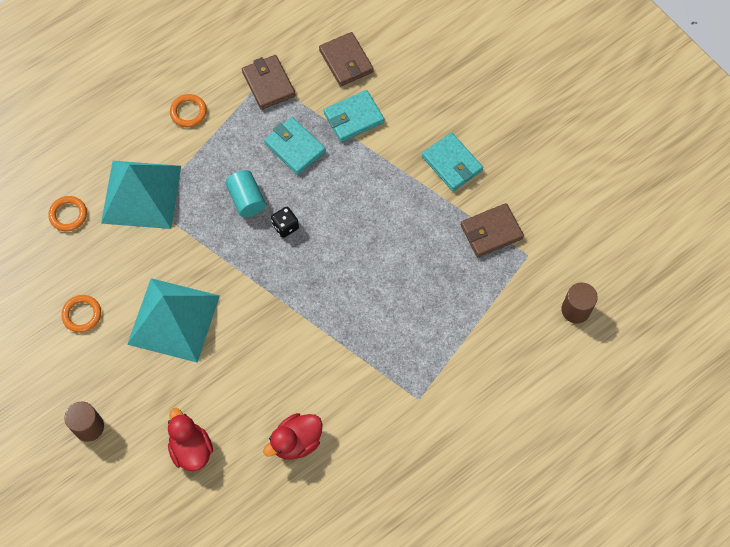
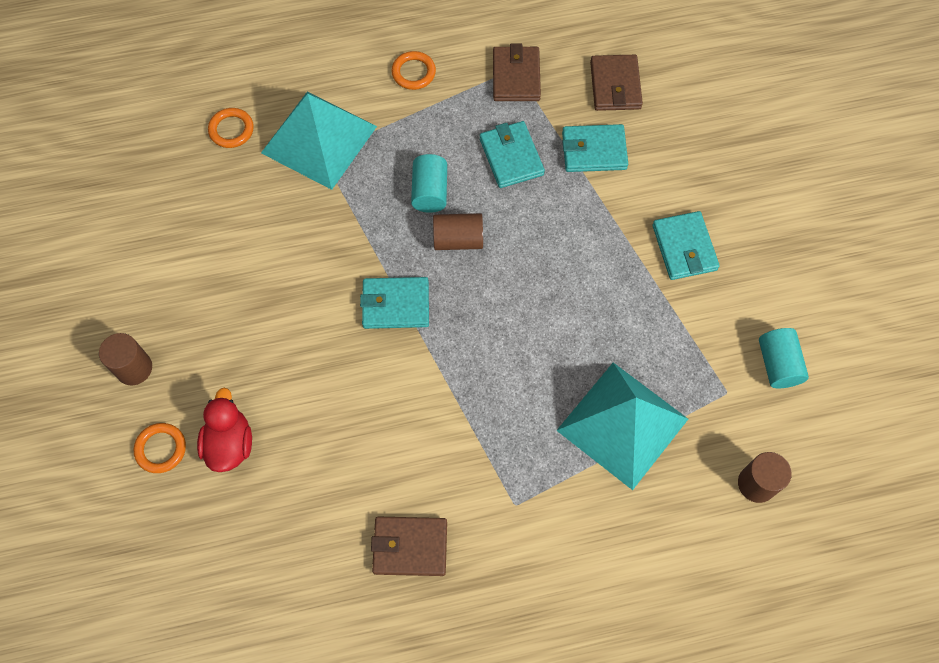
camera: 25 degrees right, 0 degrees up
(82, 314) = (190, 242): orange ring -> orange ring (161, 449)
(173, 320) = (284, 290): turquoise pyramid -> turquoise pyramid (622, 424)
(263, 294) = (395, 305): none -> turquoise wallet
(285, 226) = (458, 239): black dice -> brown cylinder
(296, 441) = (350, 490): red duck -> none
(491, 232) = (695, 346): brown wallet -> brown wallet (410, 547)
(553, 220) = (778, 364): none -> turquoise cylinder

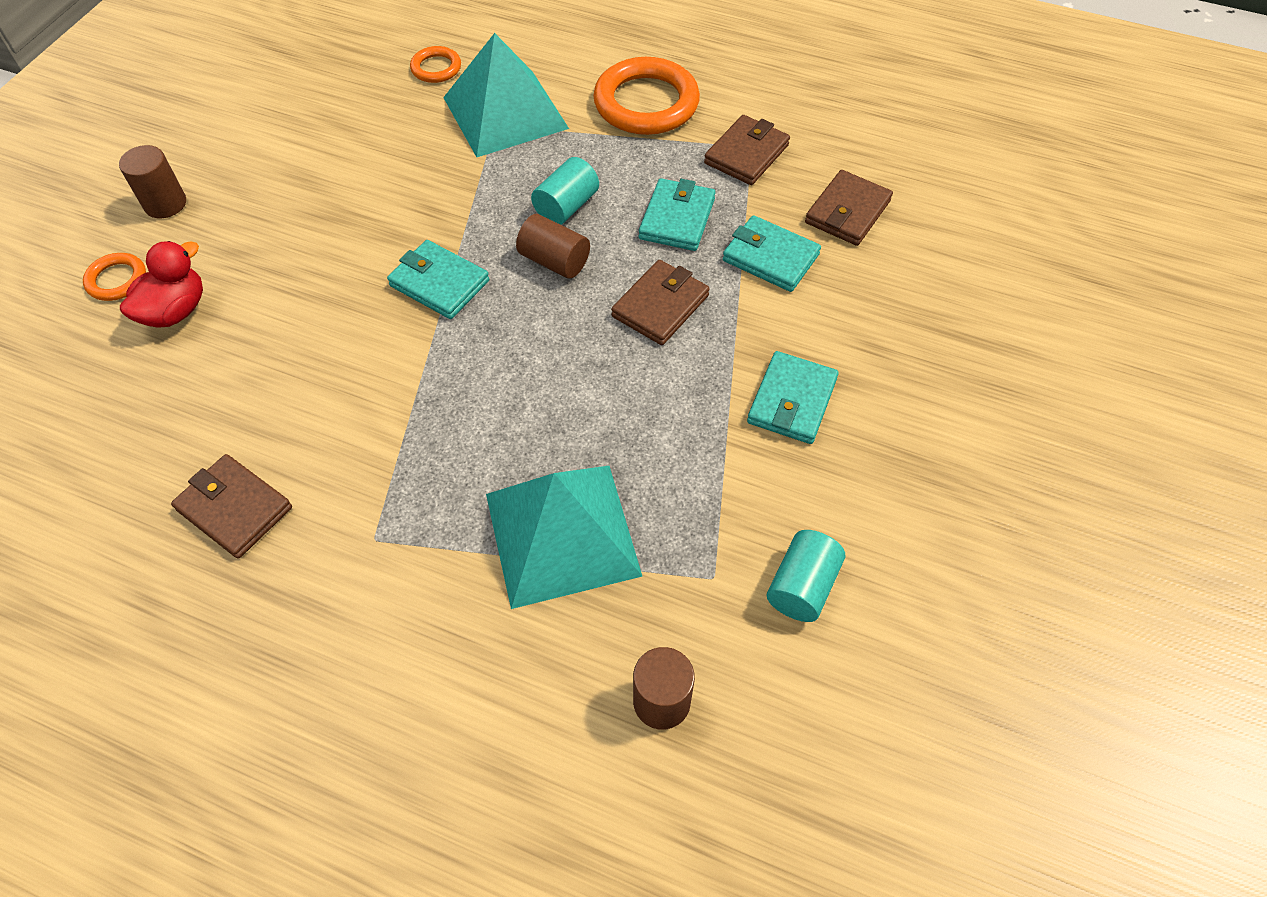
camera: 35 degrees right, 10 degrees down
(413, 72) = (646, 103): orange ring -> orange ring, size x2.02
(554, 230) = (660, 306): none -> brown wallet

